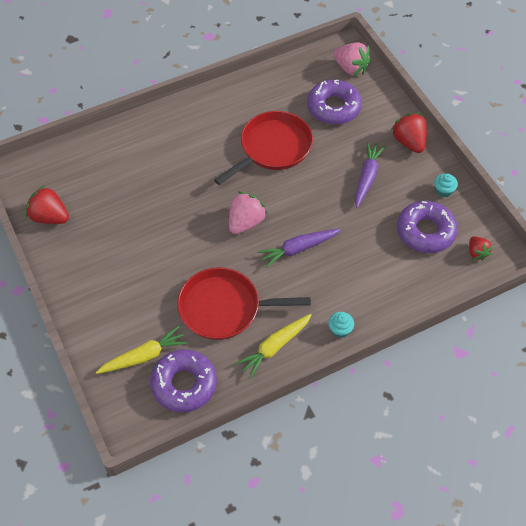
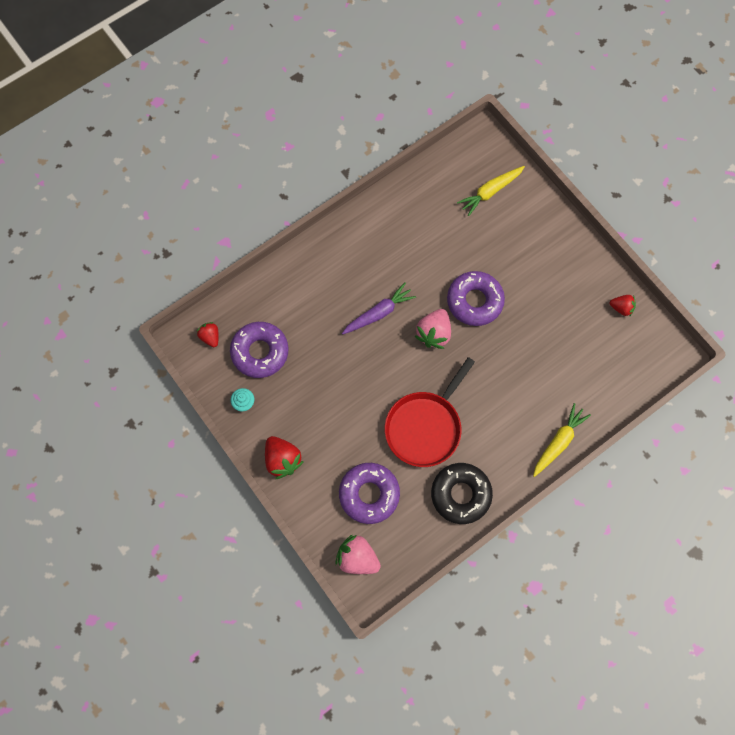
camera: 170 degrees right, 15 degrees up
(50, 217) = (621, 308): red strawberry -> red strawberry, size x0.61
(184, 384) = (450, 175): purple donut -> purple donut (474, 301)
(224, 308) = (434, 244): red pan -> none
(253, 97) = (460, 494): none -> black donut
(274, 347) = (383, 217): yellow carrot -> yellow carrot (558, 442)
(340, 329) = (329, 241): turquoise cupcake -> none
(367, 177) = (323, 406): purple carrot -> none

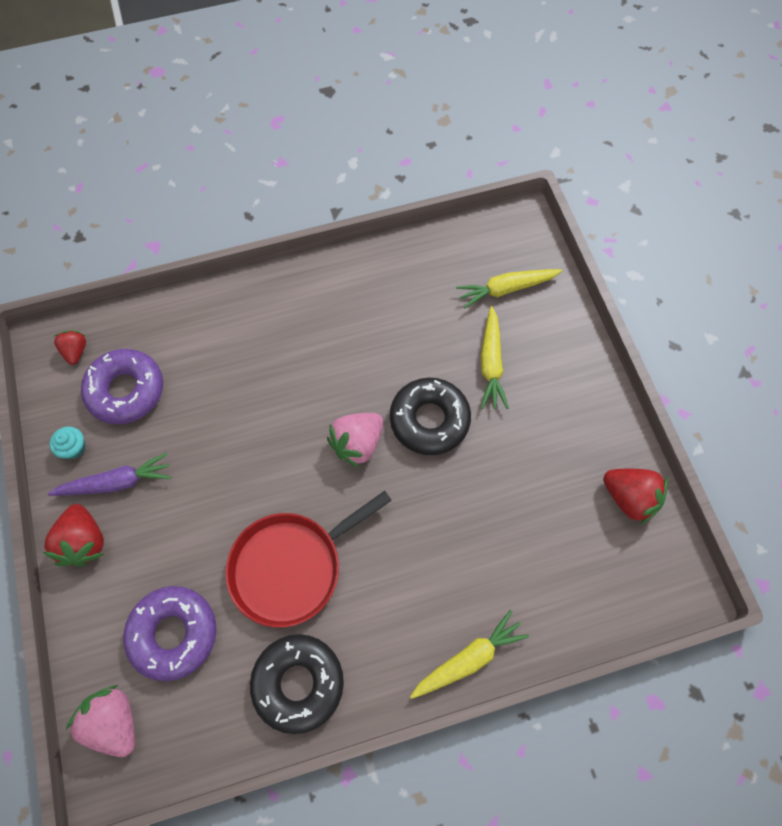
camera: 20 degrees right, 5 degrees down
(379, 313) = (298, 392): purple carrot -> purple carrot (117, 482)
(474, 301) = (429, 420): purple donut -> black donut
(500, 249) = (491, 364): none -> yellow carrot
(621, 308) = (629, 498): red strawberry -> red strawberry, size x1.65

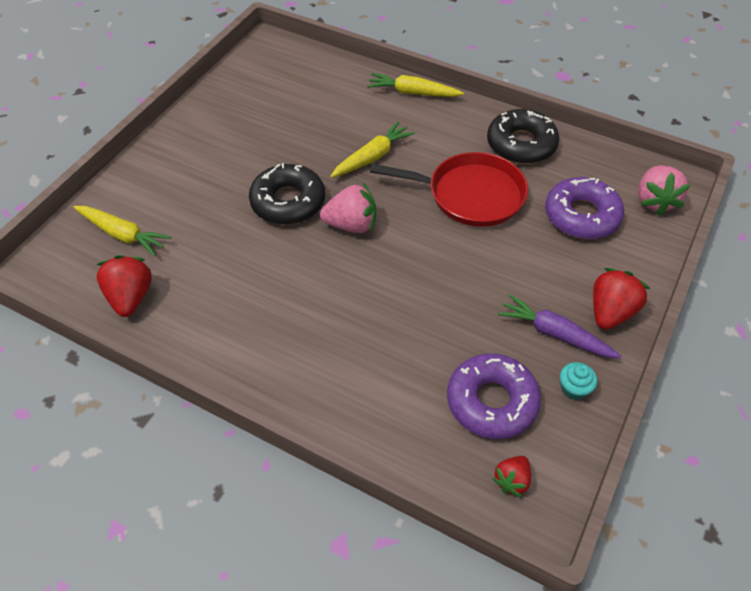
camera: 135 degrees left, 15 degrees down
(491, 364) = (204, 200): yellow carrot -> yellow carrot (372, 157)
(629, 498) = (235, 88): red strawberry -> red strawberry (130, 297)

